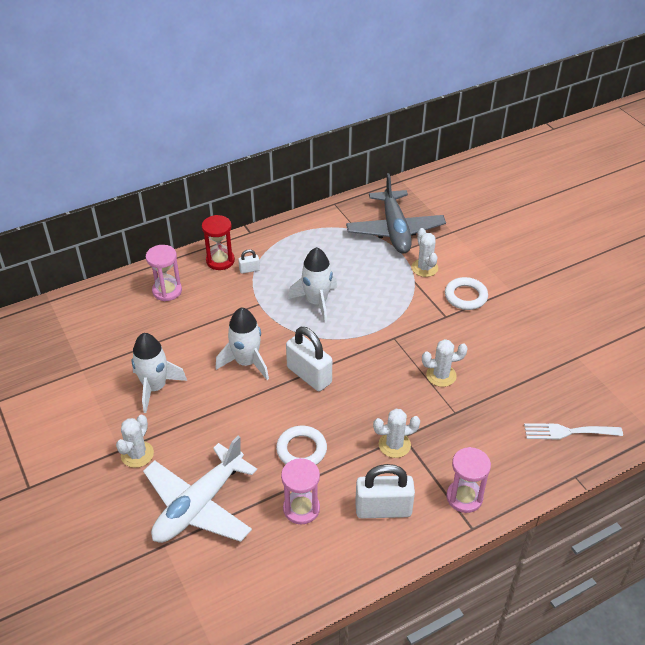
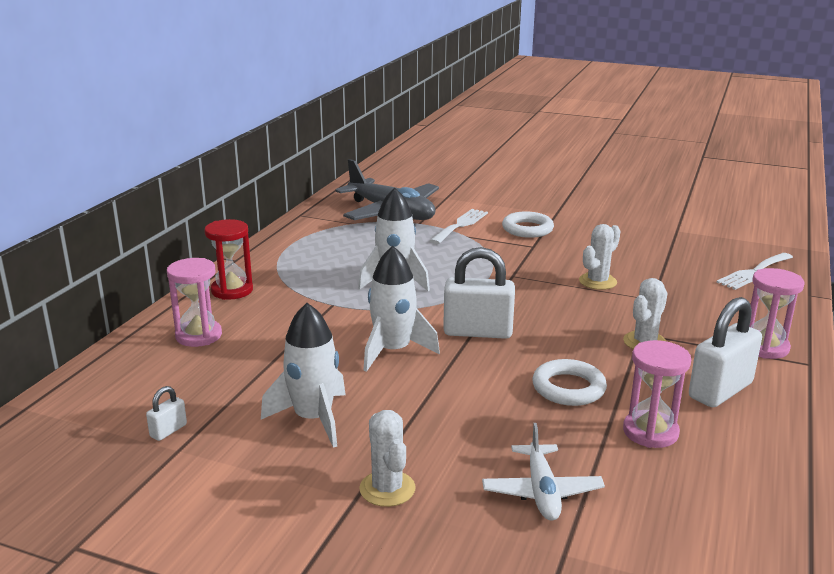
camera: 40 degrees left, 20 degrees down
(199, 505) = (541, 491): white plane -> white plane, size x0.56
(249, 270) = (279, 285): white padlock -> white padlock (168, 431)
(424, 268) = (460, 225): white cactus -> white fork

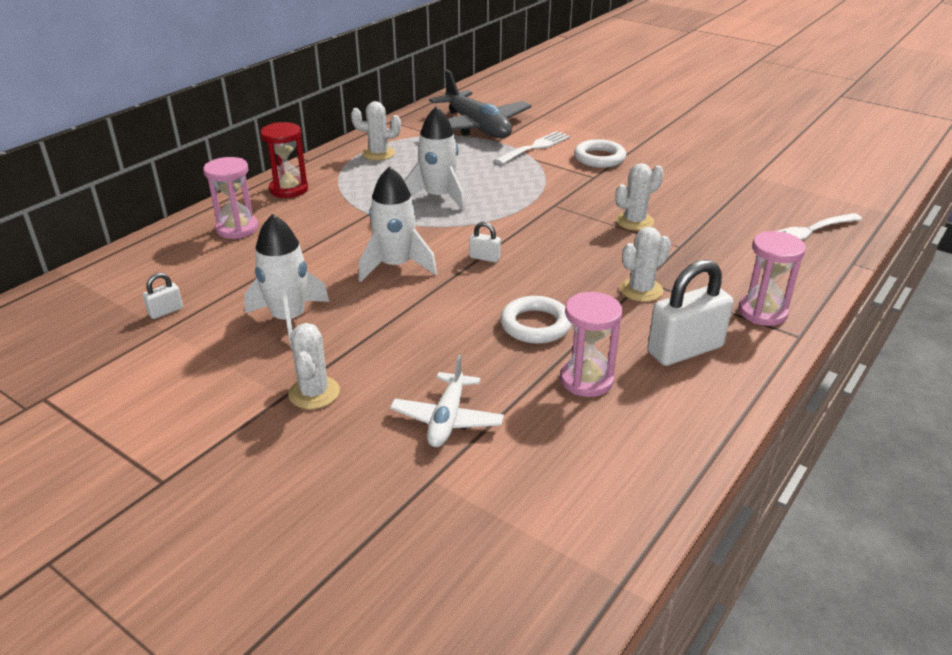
camera: 15 degrees right, 10 degrees up
(306, 246) = (378, 154): none -> white cactus
(477, 332) = (484, 258): white padlock -> white padlock, size x0.46

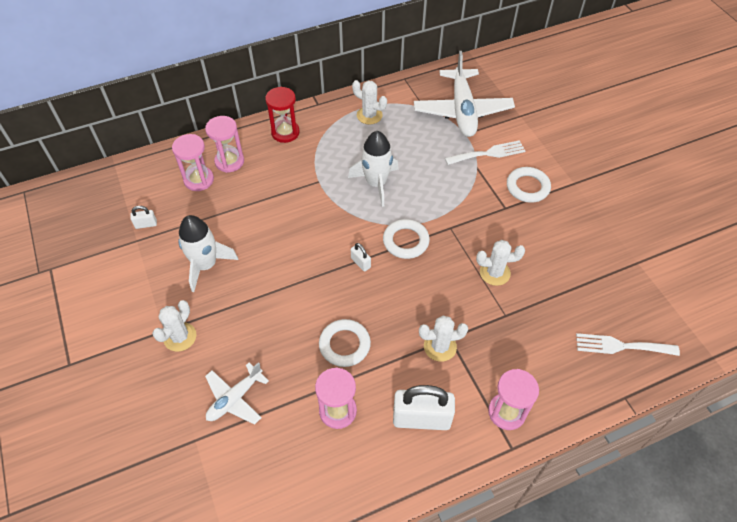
camera: 30 degrees right, 20 degrees up
(208, 254) = (199, 180): none -> pink hourglass
(395, 266) = (299, 244): white rocket -> none
(477, 127) = (462, 110): grey plane -> white plane
(517, 227) = (406, 241): none -> white ring

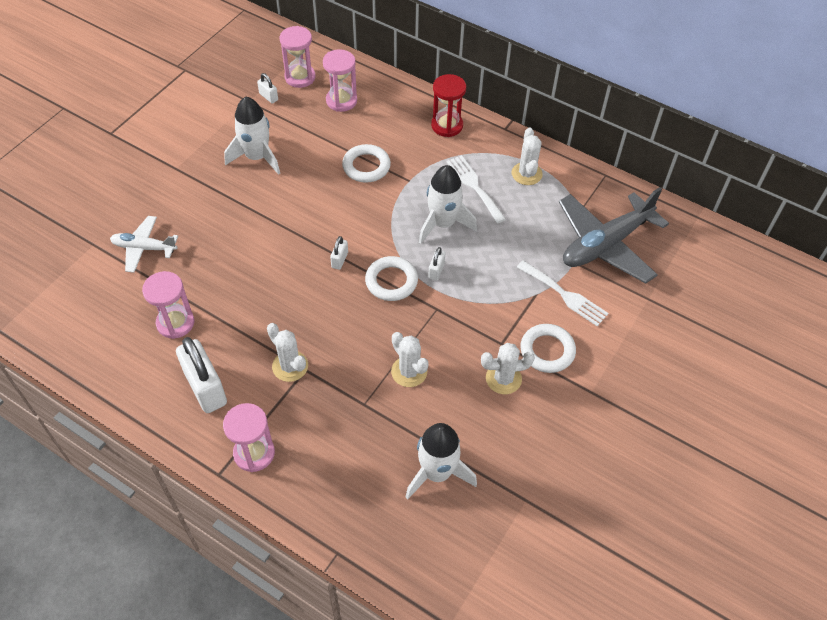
camera: 55 degrees right, 0 degrees up
(180, 337) = (177, 182): white cactus -> white cactus (503, 379)
(229, 161) = (379, 108): pink hourglass -> pink hourglass (300, 77)
(344, 345) = (243, 294): white ring -> white ring (366, 166)
(416, 210) = (436, 271): none -> white padlock
(462, 110) = (606, 244): white plane -> grey plane
(590, 301) = (437, 472): none -> white rocket
(621, 346) = (399, 525): white fork -> white fork (474, 186)

